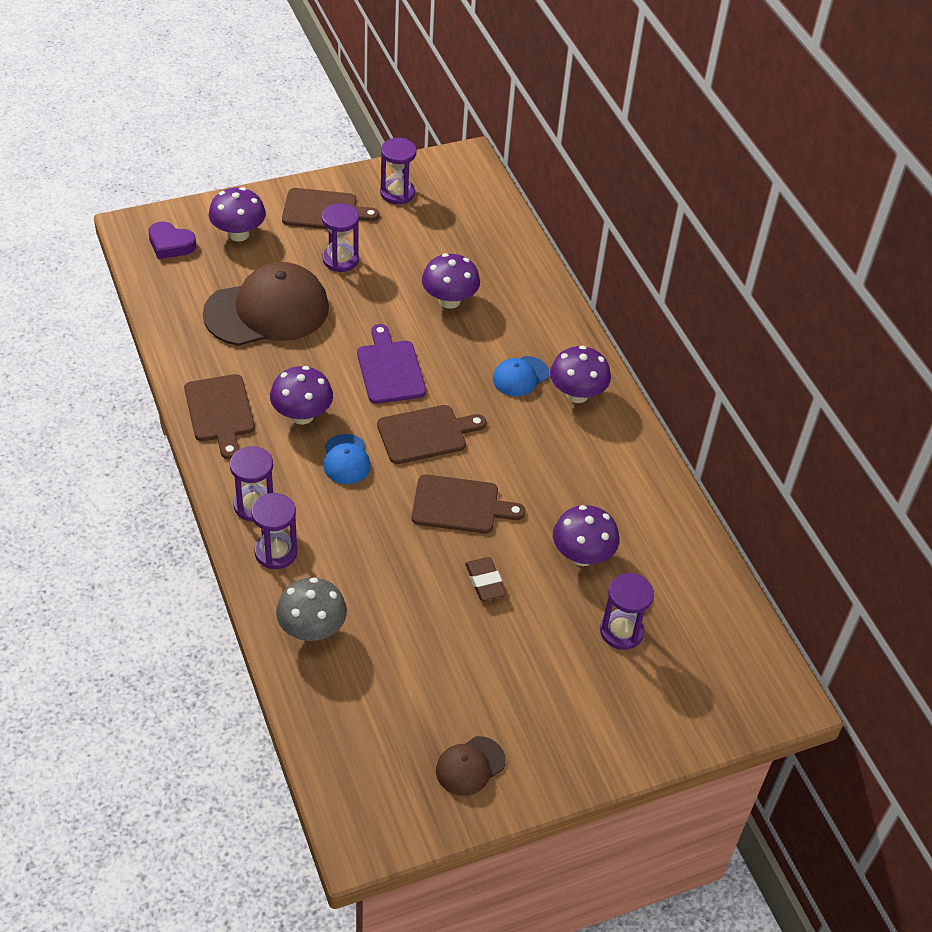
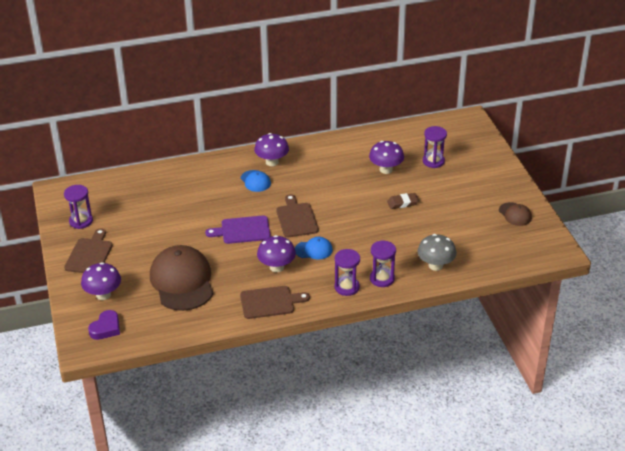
camera: 80 degrees left, 10 degrees down
(340, 260) = (140, 248): purple hourglass -> none
(449, 300) = (188, 204): purple mushroom -> none
(460, 505) = (350, 209): brown cutting board -> none

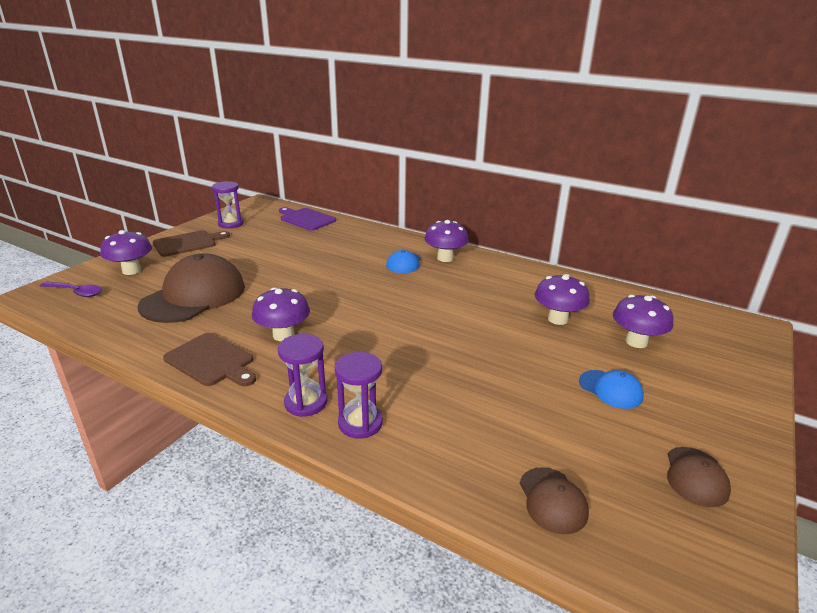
camera: 45 degrees right, 10 degrees down
(106, 328) = (76, 292): purple heart -> purple spoon
(242, 230) = (319, 290): purple cutting board -> purple cutting board (306, 219)
(296, 218) = (383, 308): brown cutting board -> none
(313, 250) = (346, 343): blue cap -> blue cap (610, 389)
(403, 203) = (527, 360): brown eraser -> none
(433, 161) = (636, 342): purple hourglass -> purple mushroom
(435, 265) = (456, 459): grey mushroom -> none
(483, 256) = (552, 500): none -> brown cap

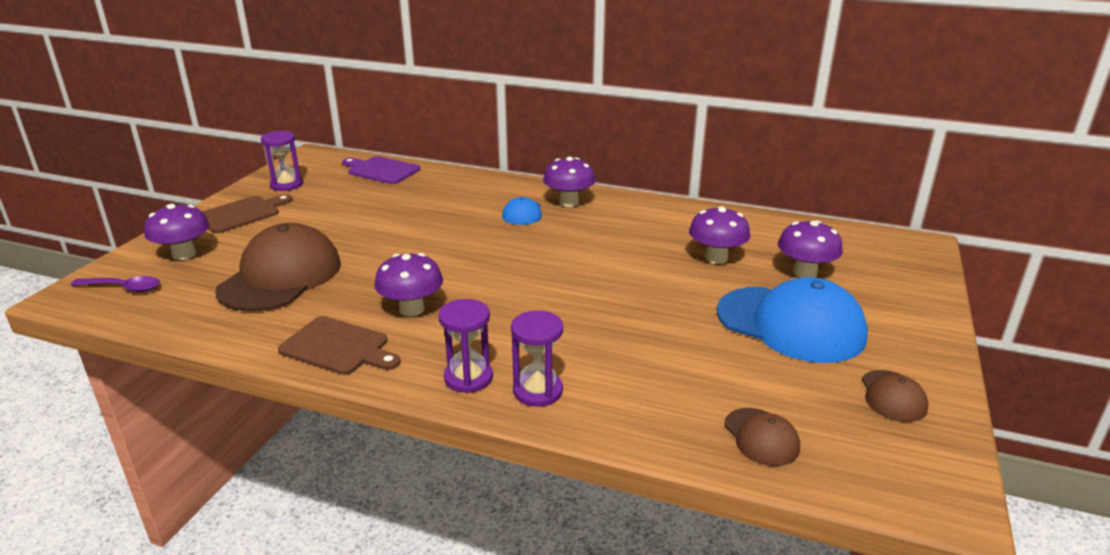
camera: 10 degrees left, 0 degrees up
(610, 389) = (790, 324): blue cap -> blue cap, size x2.15

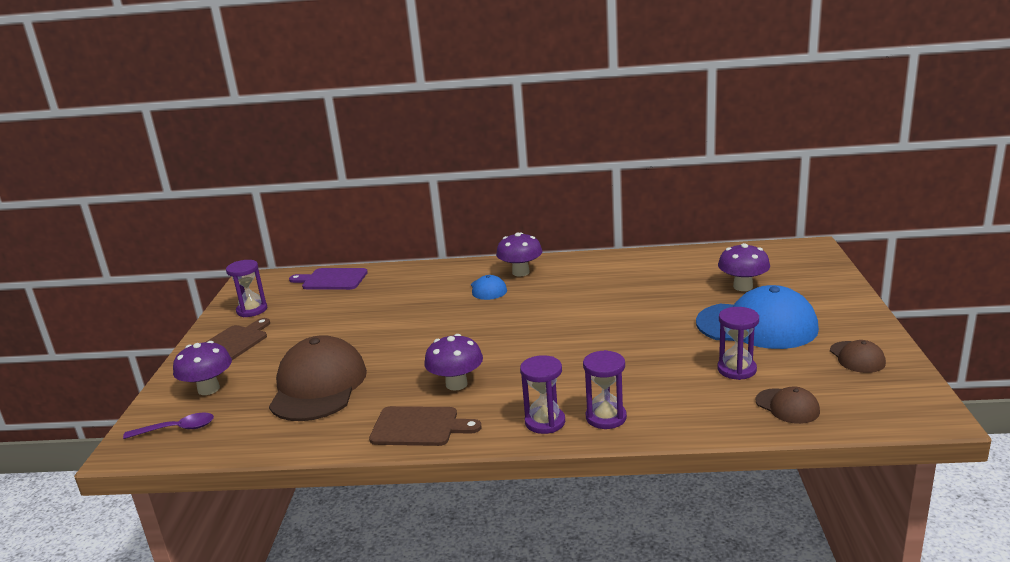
camera: 15 degrees left, 5 degrees down
(716, 258) = (670, 290): purple mushroom -> none
(729, 372) = (736, 369): none -> purple hourglass

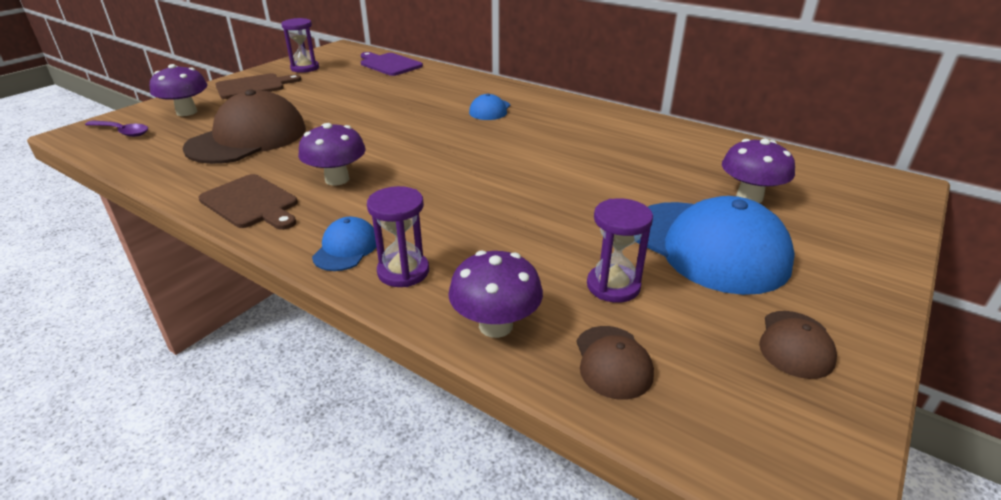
camera: 30 degrees right, 10 degrees up
(520, 272) = (539, 105): purple mushroom -> purple mushroom (495, 325)
(545, 422) = (346, 248): purple hourglass -> blue cap

